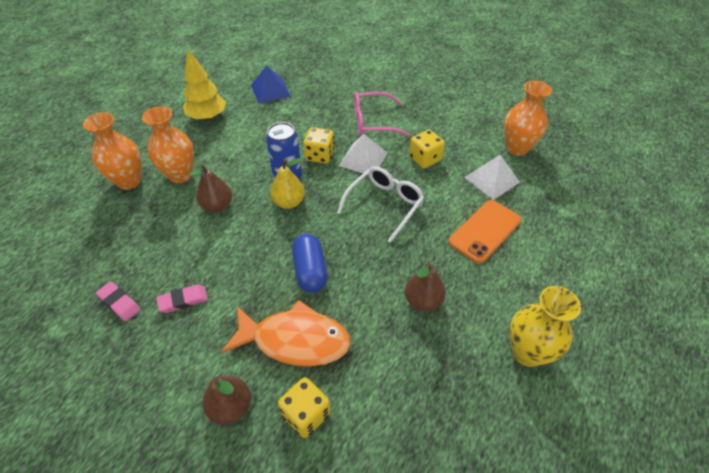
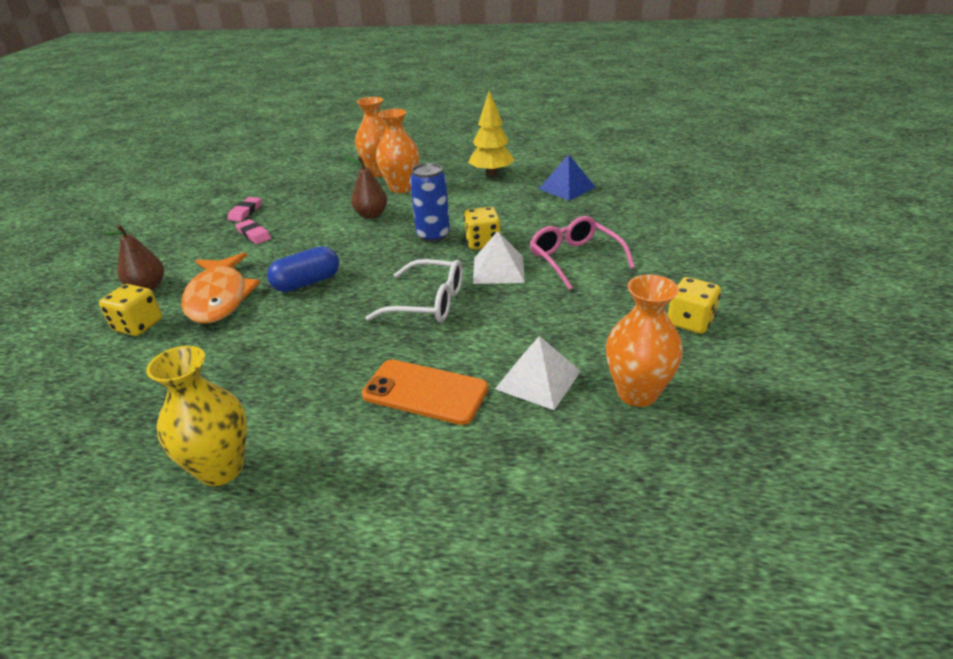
camera: 70 degrees right, 15 degrees down
(289, 202) = (397, 246): yellow pear -> none
(423, 301) = (286, 364): brown pear -> none
(425, 159) = (535, 312): yellow dice -> yellow dice (690, 321)

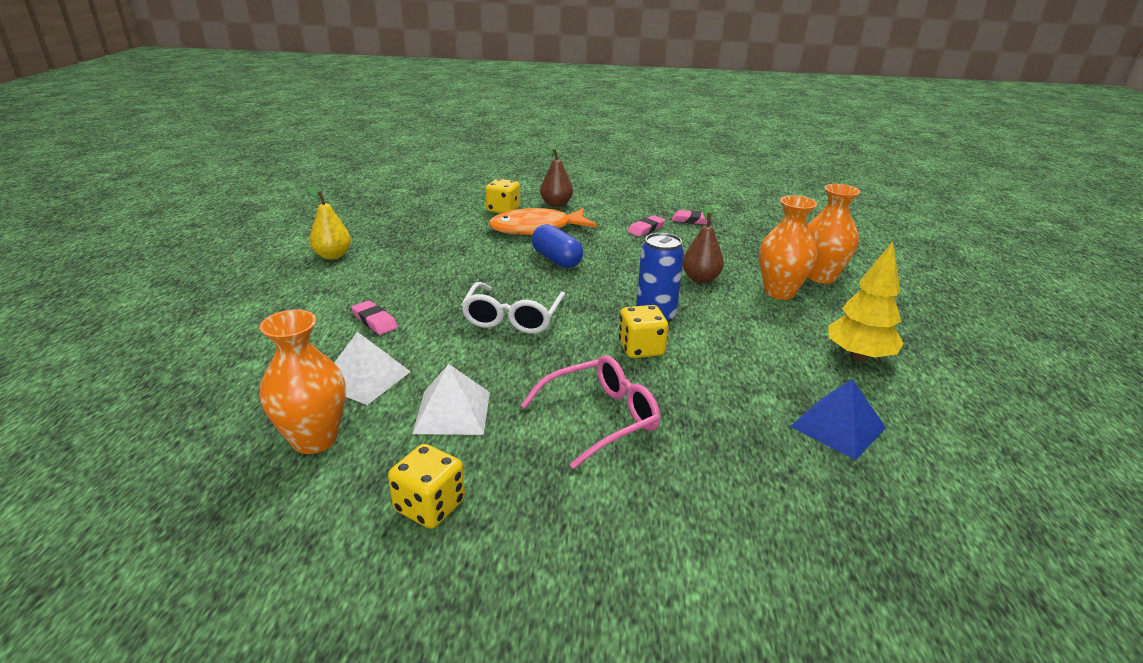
camera: 85 degrees right, 5 degrees down
(221, 469) = (332, 256): yellow vase -> yellow pear
(425, 392) = (374, 321): orange phone -> pink eraser
(498, 269) = (576, 359): white pyramid -> white pyramid (452, 412)

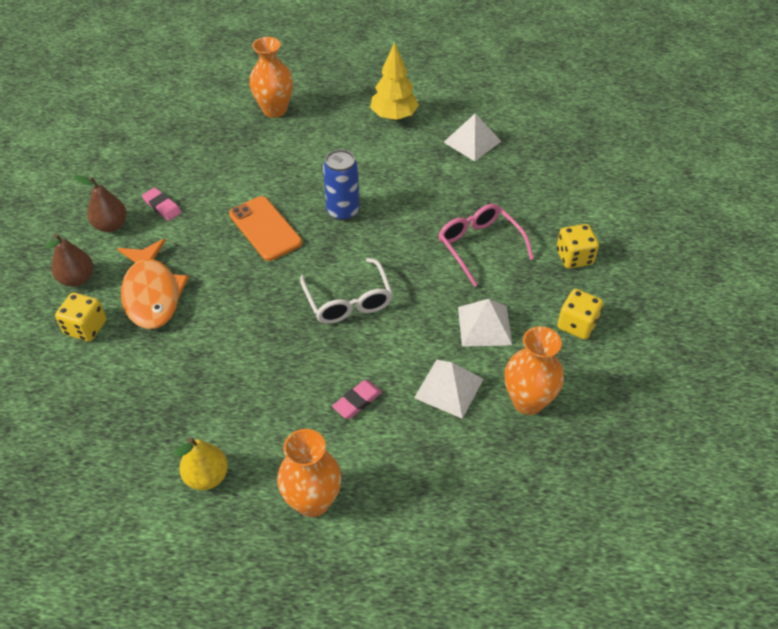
camera: 90 degrees left, 20 degrees up
(512, 318) = (348, 301): white glasses -> white glasses turned 60 degrees clockwise
(556, 259) = (231, 275): blue capsule -> none
(621, 274) = (265, 228): none -> orange phone
(641, 348) = (392, 222): yellow dice -> yellow dice (574, 257)
(692, 220) = (144, 171): pink eraser -> none
(700, 279) = (276, 179): brown pear -> brown pear (111, 225)
(779, 292) = (301, 137): orange vase -> orange vase (313, 501)
(837, 426) = (472, 141): blue pyramid -> white pyramid

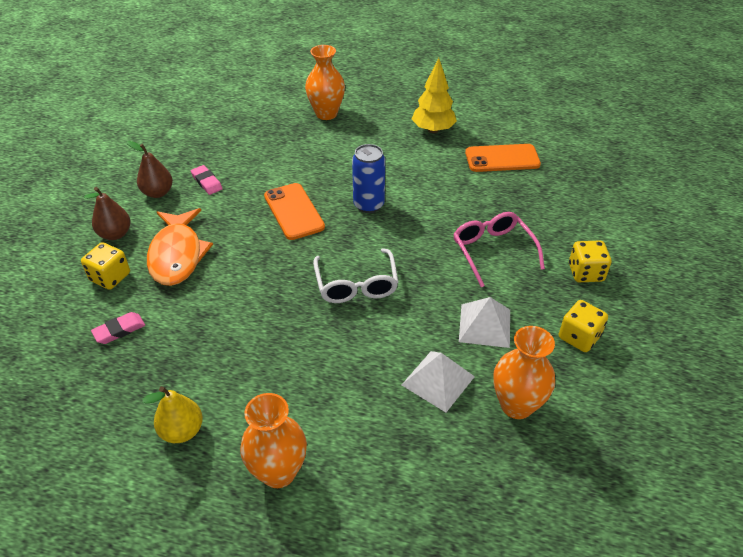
camera: 10 degrees right, 5 degrees down
(357, 401) = (344, 380): pink eraser -> pink eraser (119, 330)
(472, 141) = (502, 158): white pyramid -> orange phone

